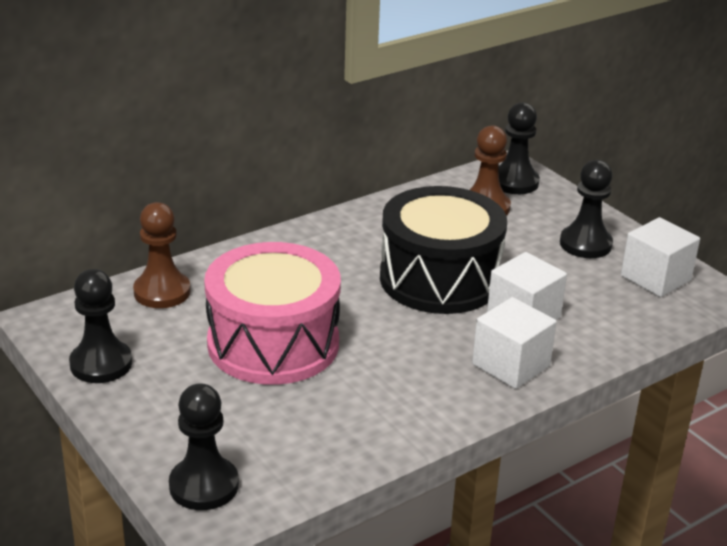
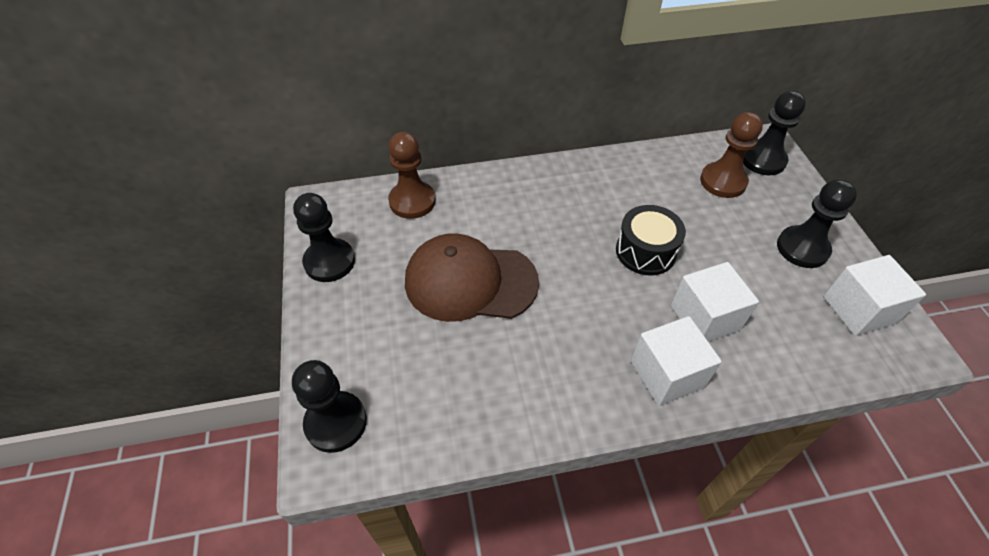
camera: 25 degrees right, 20 degrees up
(273, 343) = (470, 282): pink drum -> brown cap
(439, 279) = (645, 251): black drum -> black drum, size x0.54

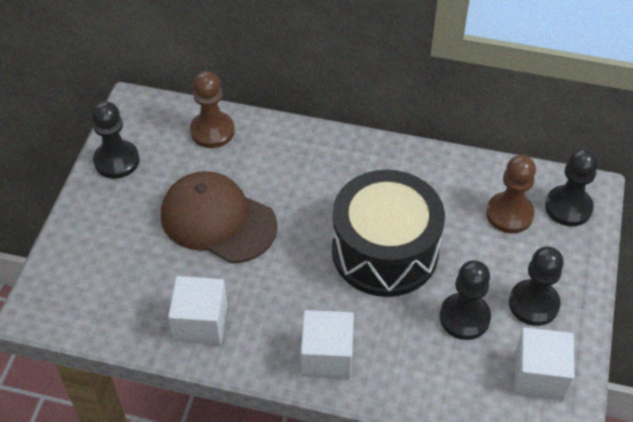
camera: 25 degrees right, 0 degrees up
(336, 422) = (57, 288): black pawn -> black pawn (464, 317)
(645, 251) = (385, 251): black drum -> black drum, size x1.84
(705, 317) = (393, 326): white cube -> white cube (200, 323)

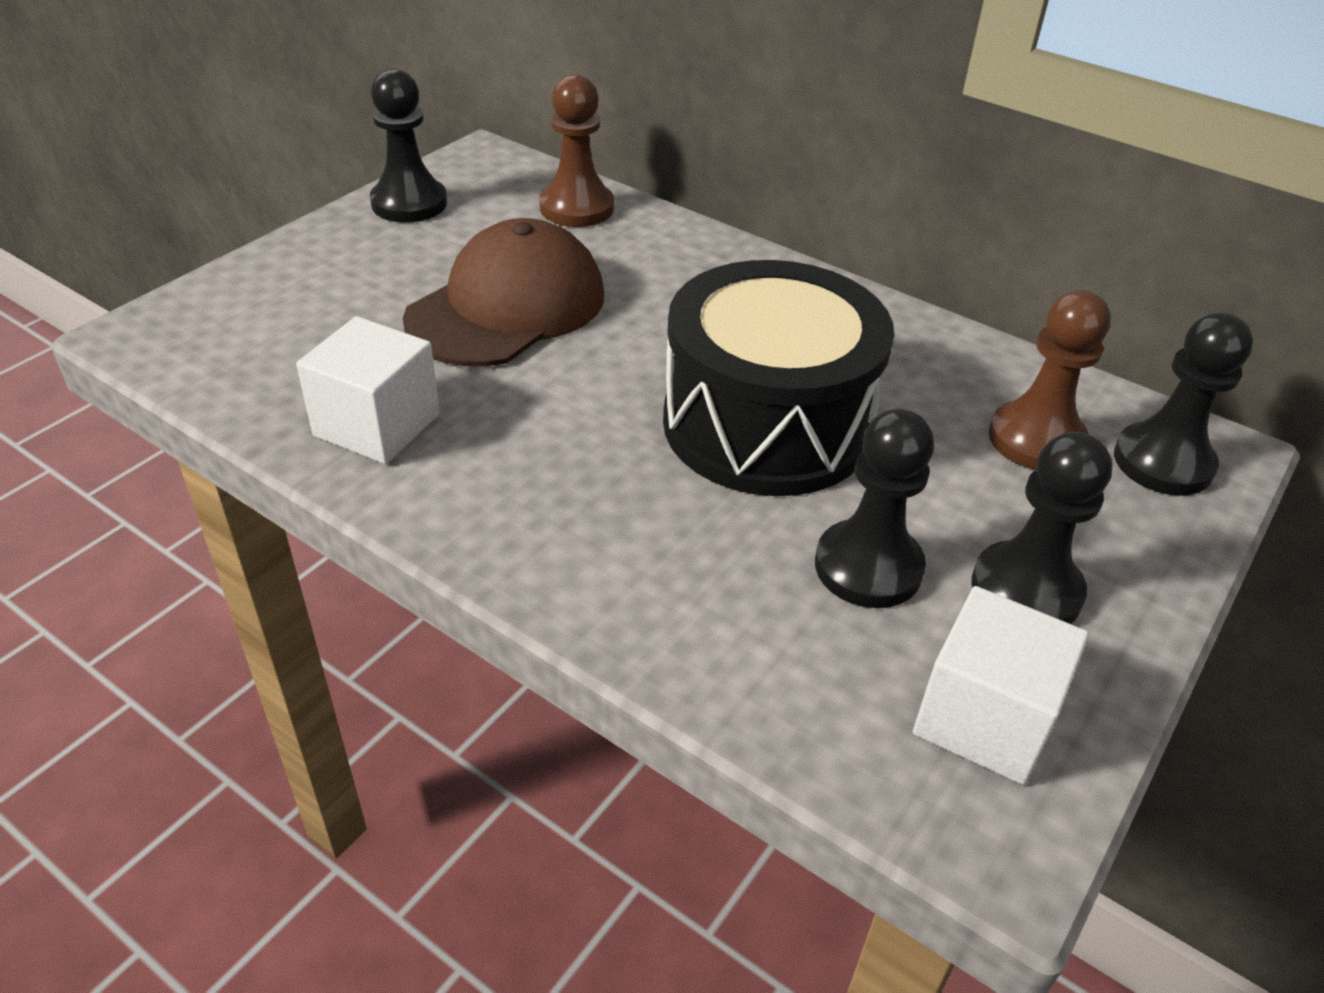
camera: 20 degrees right, 10 degrees down
(218, 220) = (507, 307): brown cap -> brown cap turned 75 degrees clockwise
(327, 356) = (562, 543): white cube -> none

